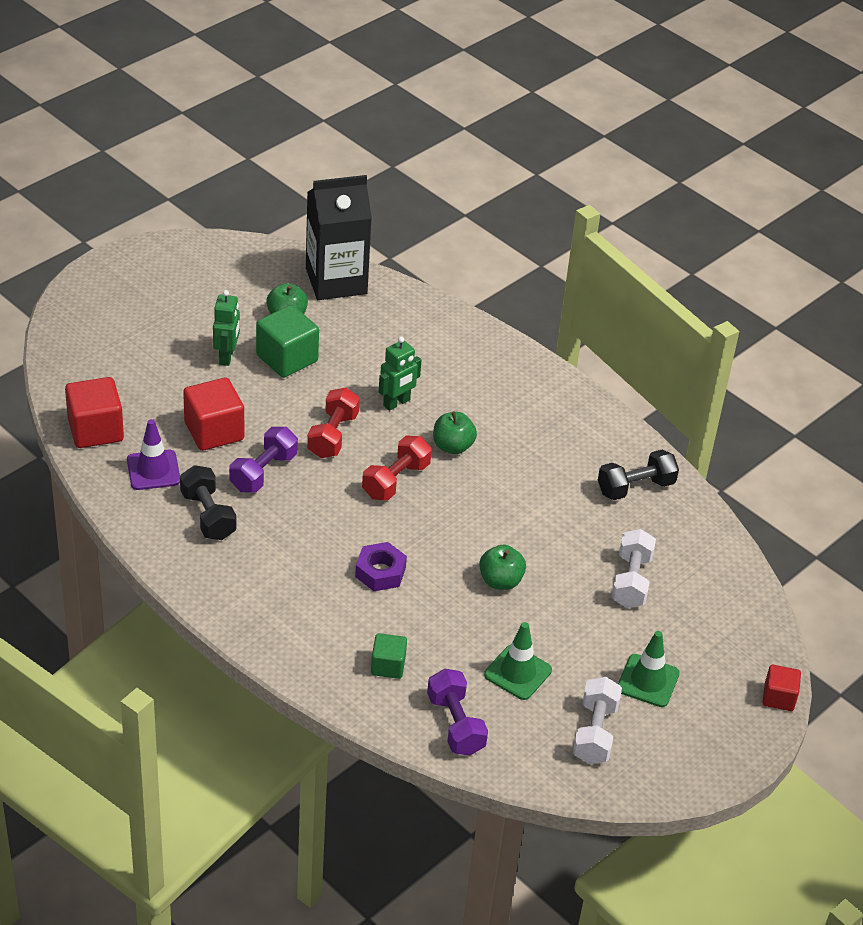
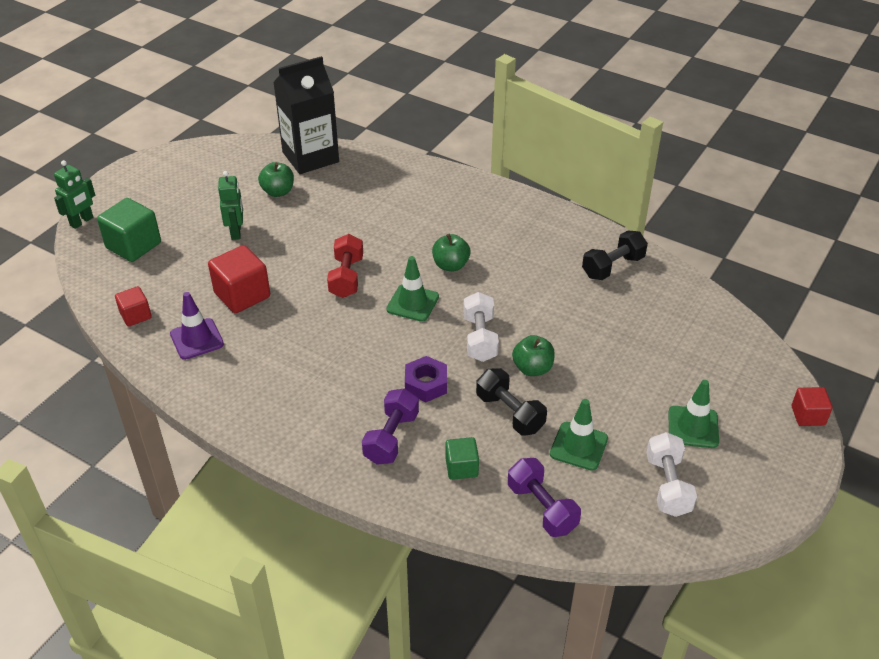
camera: 10 degrees left, 0 degrees up
(95, 430) = (135, 315): red cube -> red cube, size x0.59
(208, 515) = (257, 368): black dumbbell -> black dumbbell (510, 413)
(263, 472) = (295, 320): purple dumbbell -> purple dumbbell (391, 438)
(287, 358) = (288, 224): green cube -> green cube (133, 245)
(396, 480) = (412, 303): red dumbbell -> green traffic cone
(397, 403) = (392, 240): green robot -> green robot (82, 221)
(631, 581) = (642, 344): white dumbbell -> white dumbbell (480, 338)

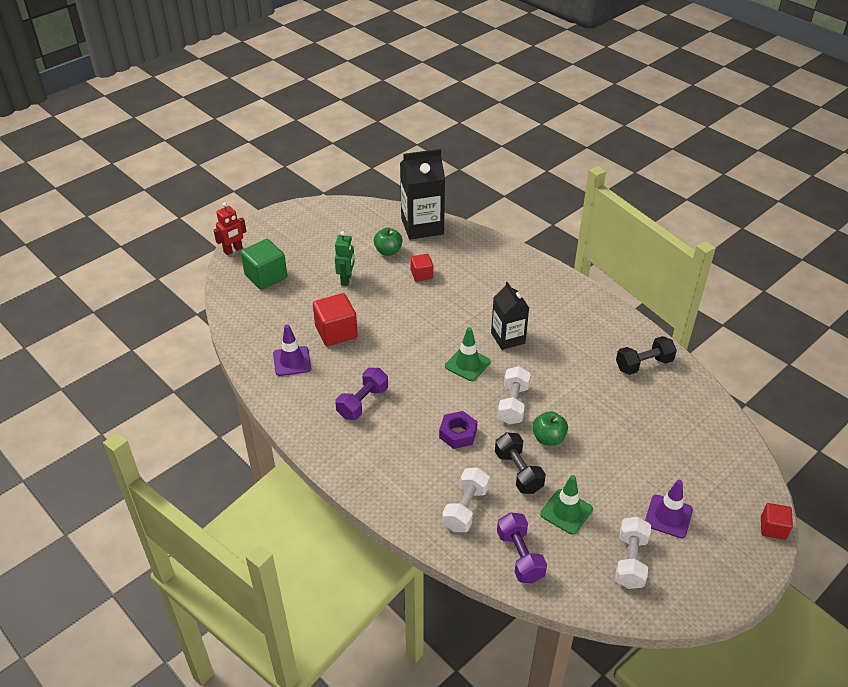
camera: 15 degrees right, 0 degrees up
(82, 221) = (233, 250): green robot -> red robot
(135, 315) = (252, 333): red cube -> red cube (421, 275)
(346, 277) = (421, 332): red dumbbell -> none
(391, 438) = (417, 472): purple dumbbell -> purple dumbbell (362, 402)
(450, 265) = (508, 338): green apple -> black carton
(461, 467) = (465, 508): green cube -> white dumbbell
(693, 427) = (668, 516): green traffic cone -> purple traffic cone

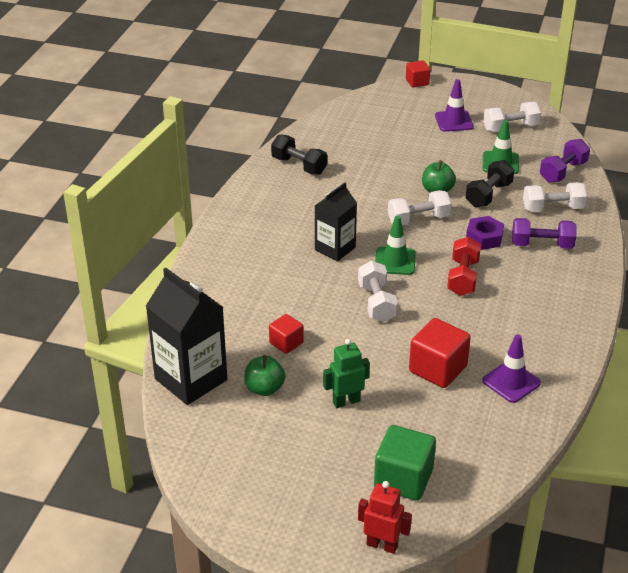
camera: 120 degrees left, 5 degrees down
(362, 402) = (510, 307): purple dumbbell -> purple dumbbell (542, 245)
(418, 393) = (462, 277): none -> red dumbbell
(427, 333) = (377, 303): none -> white dumbbell

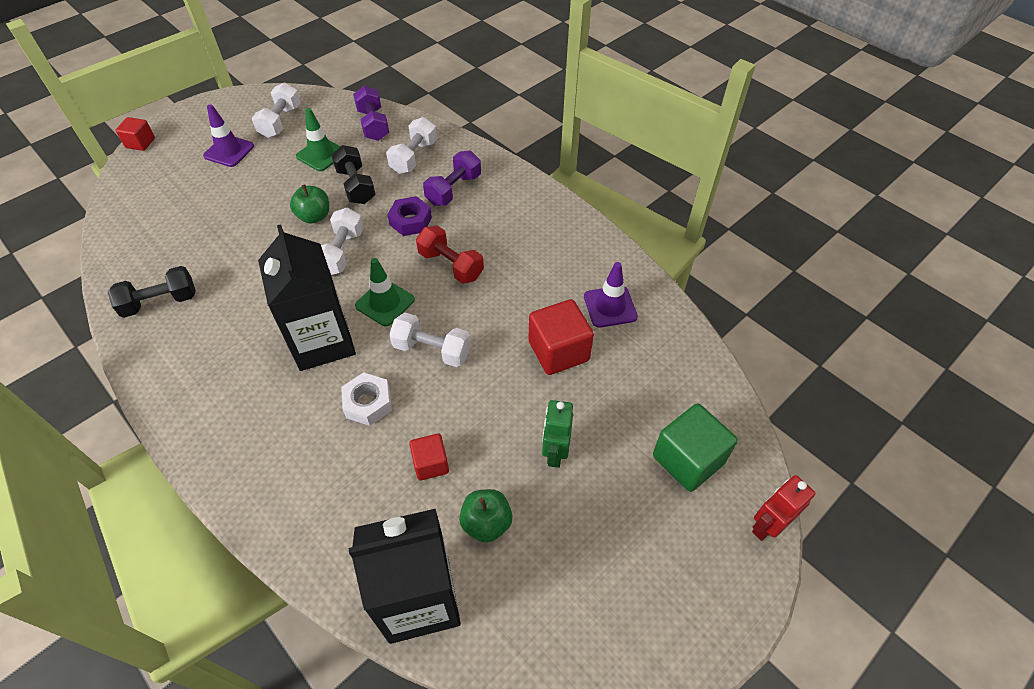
camera: 60 degrees left, 15 degrees up
(306, 293) = (368, 403): none -> white nut
(335, 248) = (322, 341): black carton -> black carton, size x1.55

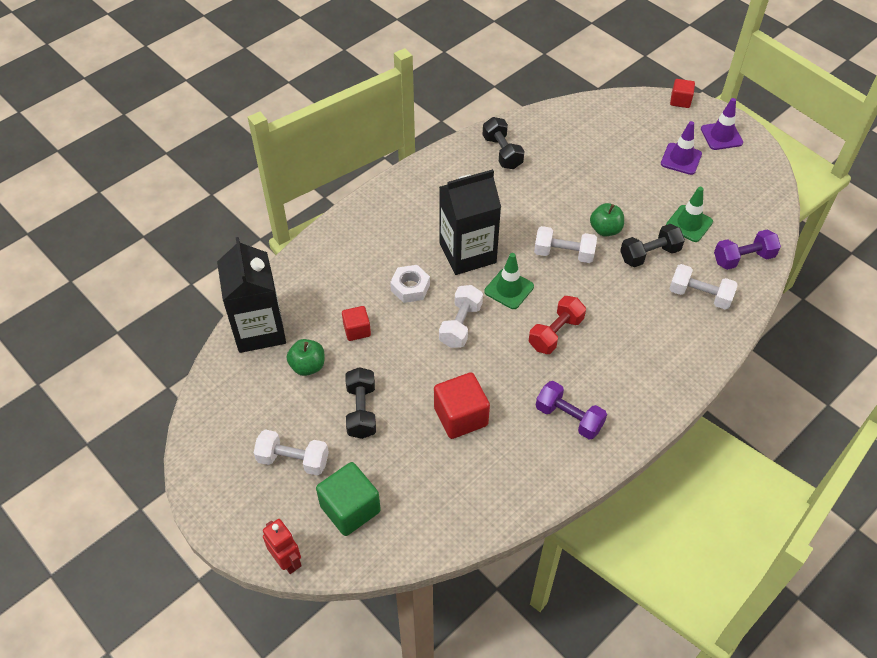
camera: 90 degrees right, 0 degrees up
(280, 122) = (731, 187): white dumbbell -> white dumbbell (293, 460)
(410, 221) = (608, 299): purple nut -> none
(454, 190) = (656, 331): purple dumbbell -> purple dumbbell (569, 418)
(554, 453) = (361, 411): green robot -> black dumbbell
(610, 307) = (513, 461): purple traffic cone -> purple traffic cone (721, 136)

